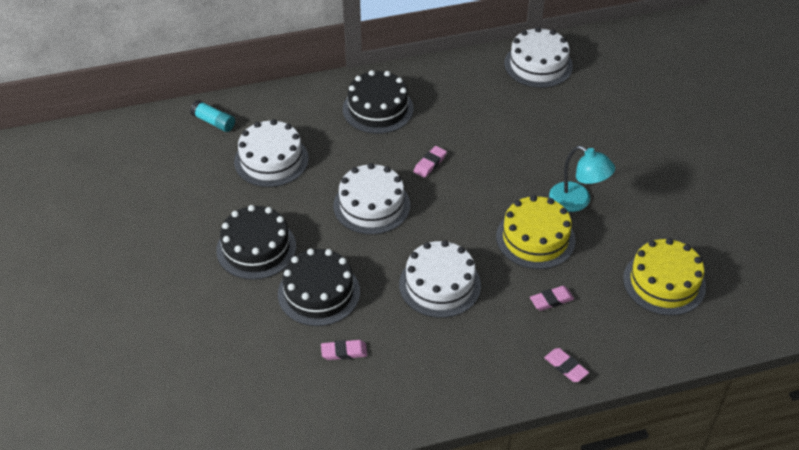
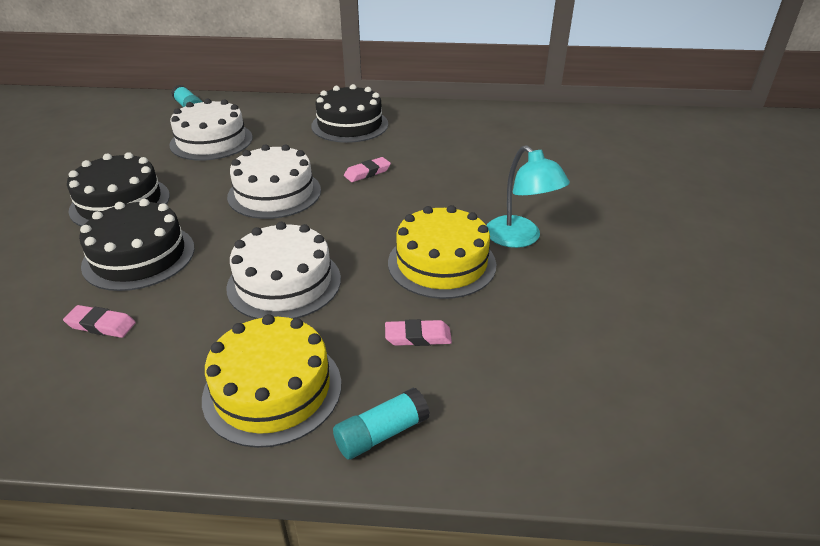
camera: 20 degrees right, 10 degrees down
(538, 65) = (542, 122): white cake -> none
(565, 367) = (381, 433): pink eraser -> turquoise glue stick
(664, 282) = (601, 357): yellow cake -> yellow cake (272, 389)

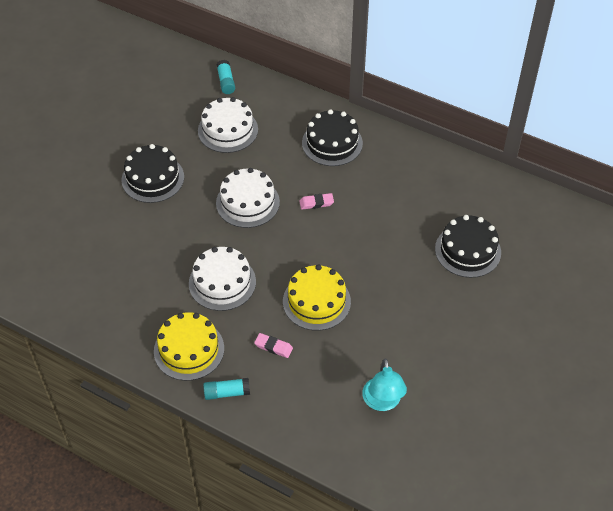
camera: 25 degrees right, 15 degrees up
(101, 325) = (121, 277): pink eraser -> none
(139, 256) = (152, 232): black cake -> black cake (468, 250)
(520, 238) = (376, 300): turquoise lamp -> turquoise lamp (382, 402)

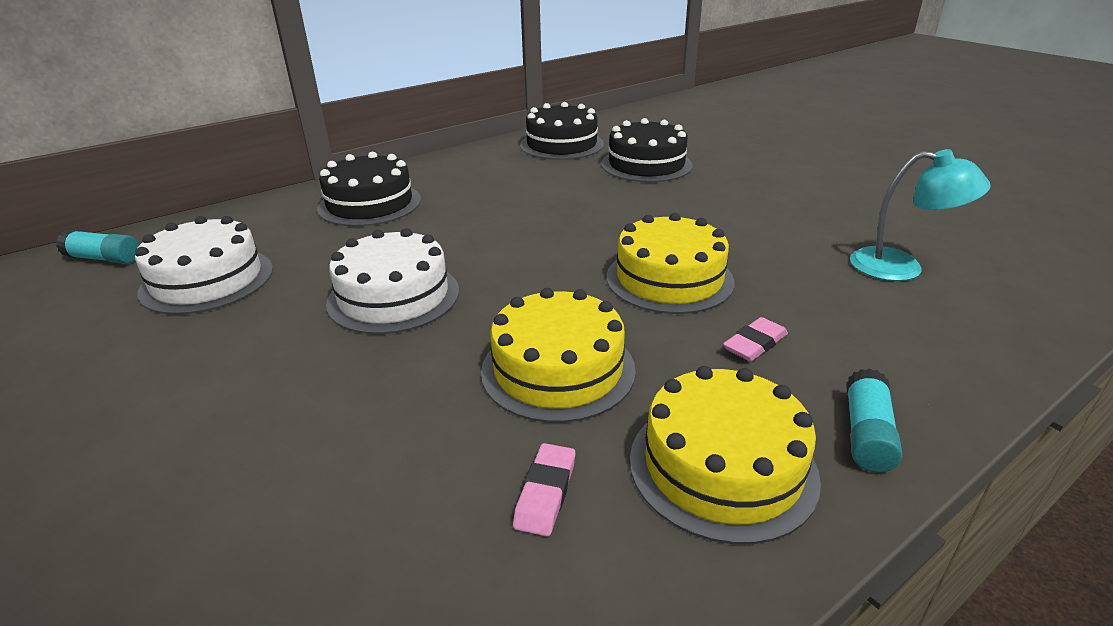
camera: 65 degrees left, 20 degrees down
(153, 178) = (180, 401): black cake -> black cake (561, 144)
(222, 282) = (558, 369): white cake -> yellow cake
(316, 203) = (467, 237): pink eraser -> pink eraser (546, 493)

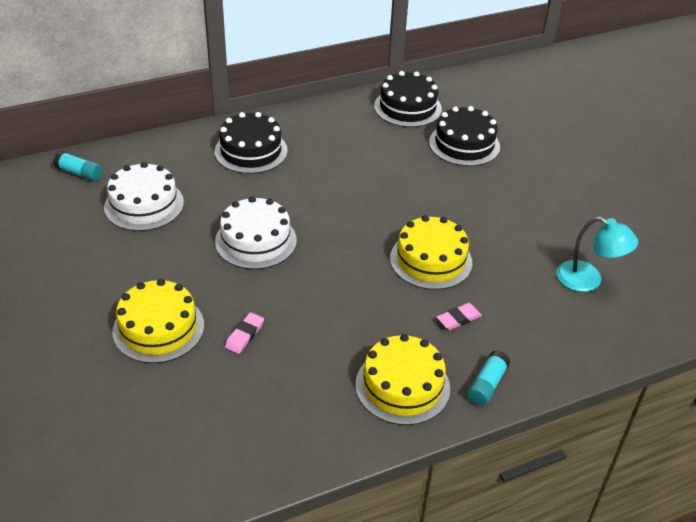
camera: 10 degrees right, 10 degrees up
(546, 493) = (311, 381): pink eraser -> pink eraser (244, 335)
(558, 369) = (339, 313): yellow cake -> yellow cake (158, 328)

